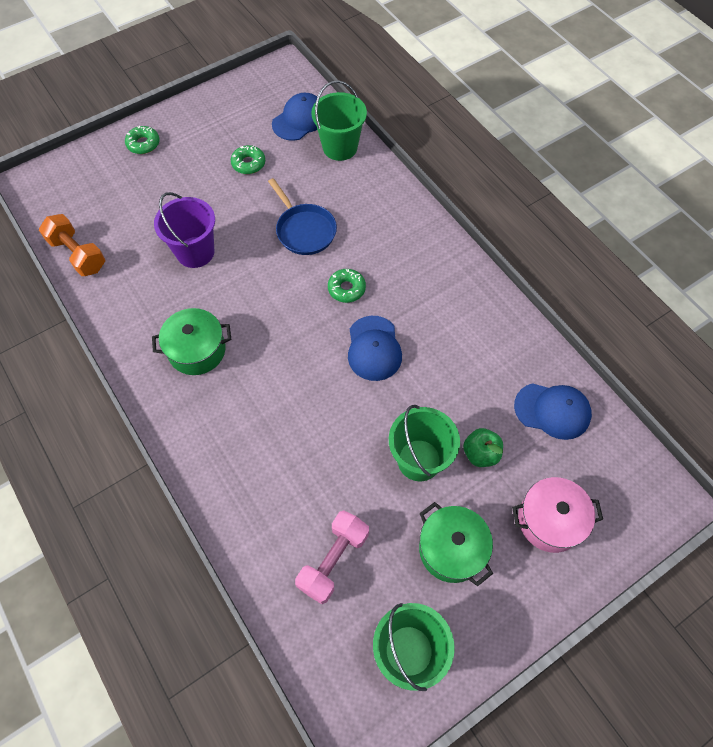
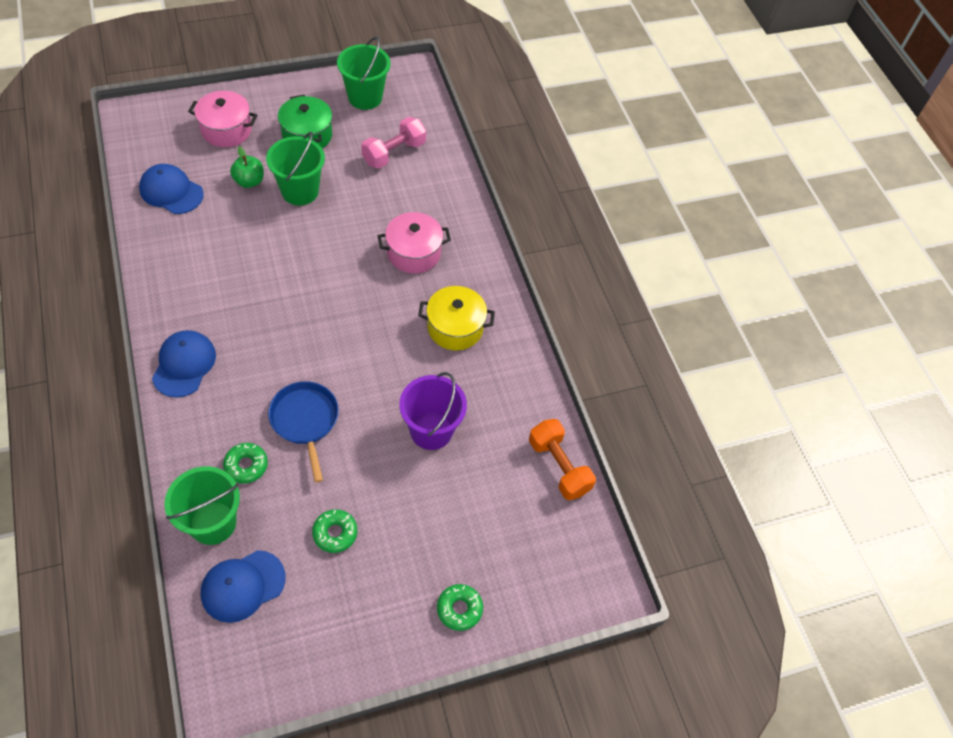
camera: 170 degrees left, 5 degrees down
(197, 350) = (455, 327): green pot -> yellow pot
(263, 421) = (413, 253): none -> pink pot
(346, 289) = (290, 343): green donut -> green donut (246, 465)
(374, 348) = (292, 281): blue cap -> blue cap (184, 365)

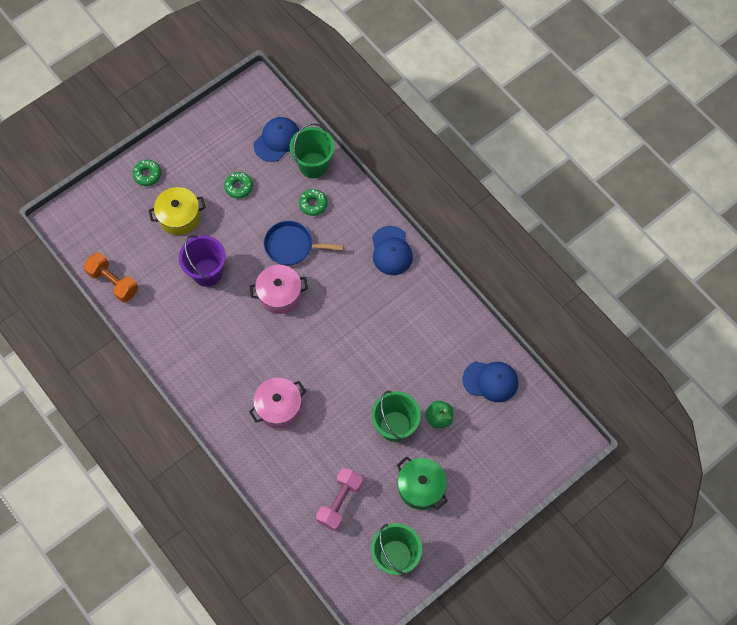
camera: 165 degrees right, 10 degrees up
(226, 130) = (488, 461): pink pot -> pink pot (280, 294)
(305, 421) = (292, 246): blue pan -> blue pan turned 135 degrees clockwise
(455, 327) = (221, 355): yellow pot -> yellow pot (179, 217)

